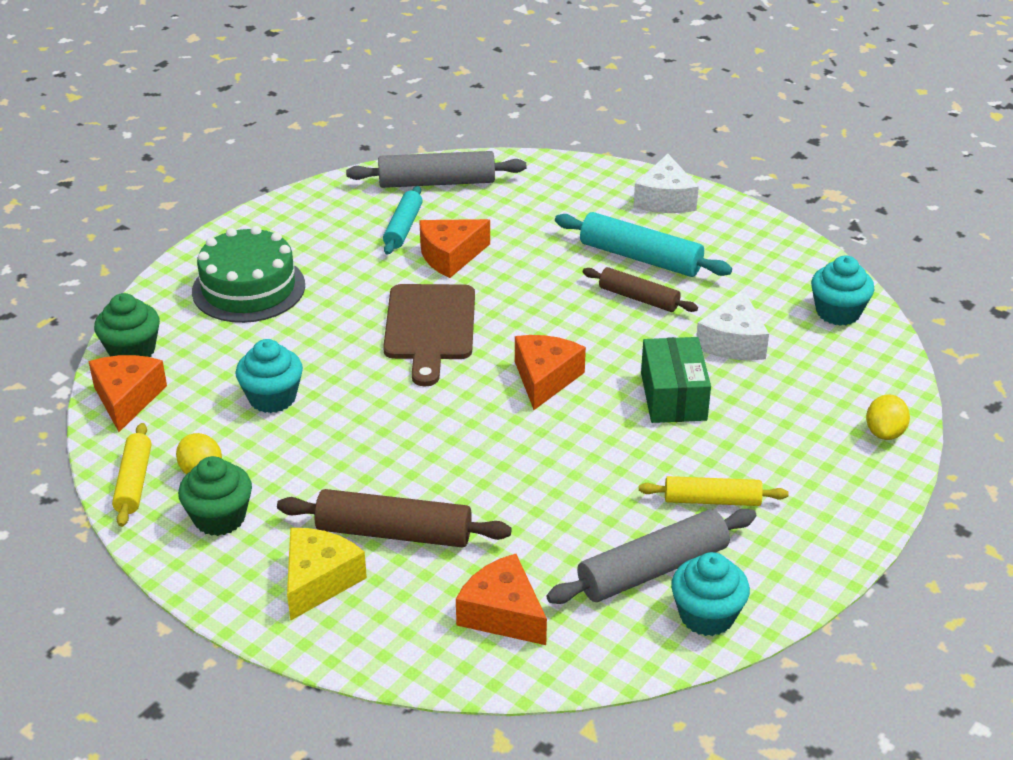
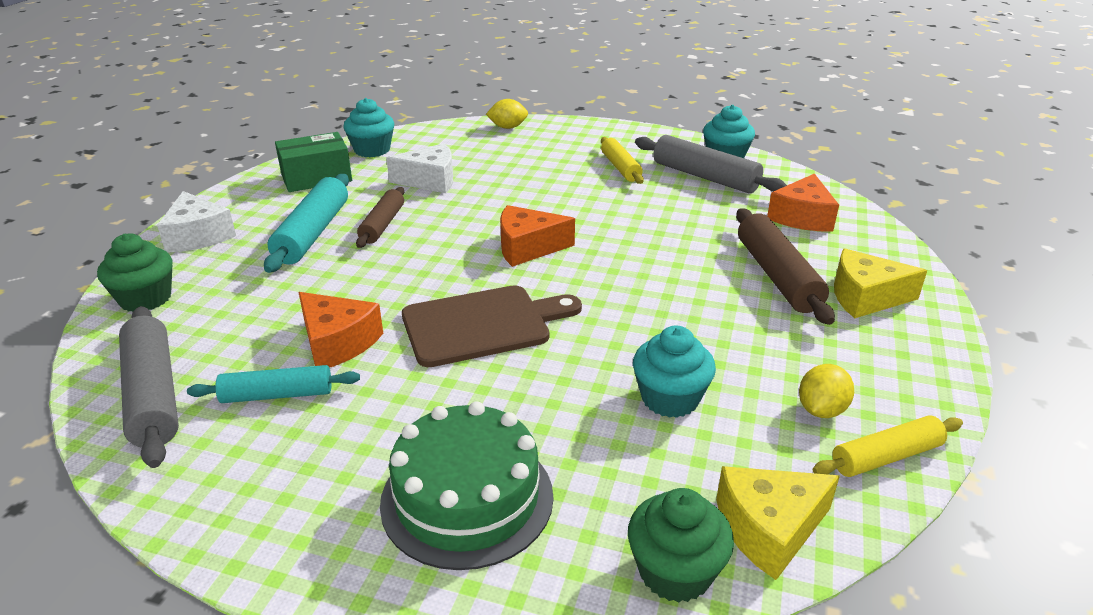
camera: 110 degrees left, 5 degrees down
(127, 399) = (769, 529): orange cheese -> yellow cheese
(219, 518) = (864, 374): green cupcake -> green cupcake (145, 299)
(665, 199) = (198, 236): white cheese -> white cheese turned 75 degrees clockwise
(673, 396) = (515, 193): green box -> green box (316, 177)

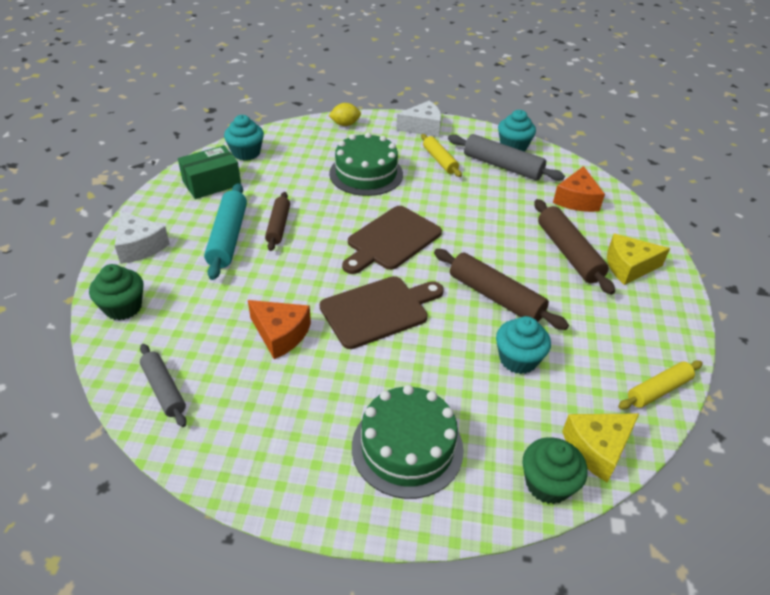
camera: 10 degrees left, 10 degrees up
(153, 395) = (164, 389): grey rolling pin -> grey rolling pin, size x0.64
(277, 395) = (253, 381): turquoise rolling pin -> none
(430, 180) = (301, 181): white cheese -> white cheese (423, 127)
(517, 177) = (366, 174): none -> green cake
(527, 247) = (391, 240): orange cheese -> brown cutting board
(656, 320) = (495, 297): none -> brown rolling pin
(821, 410) = (614, 359): yellow lemon -> none

